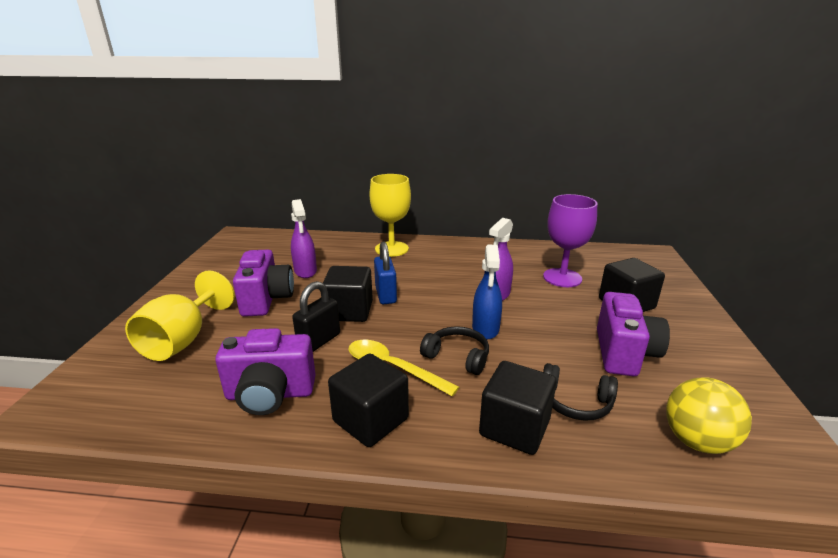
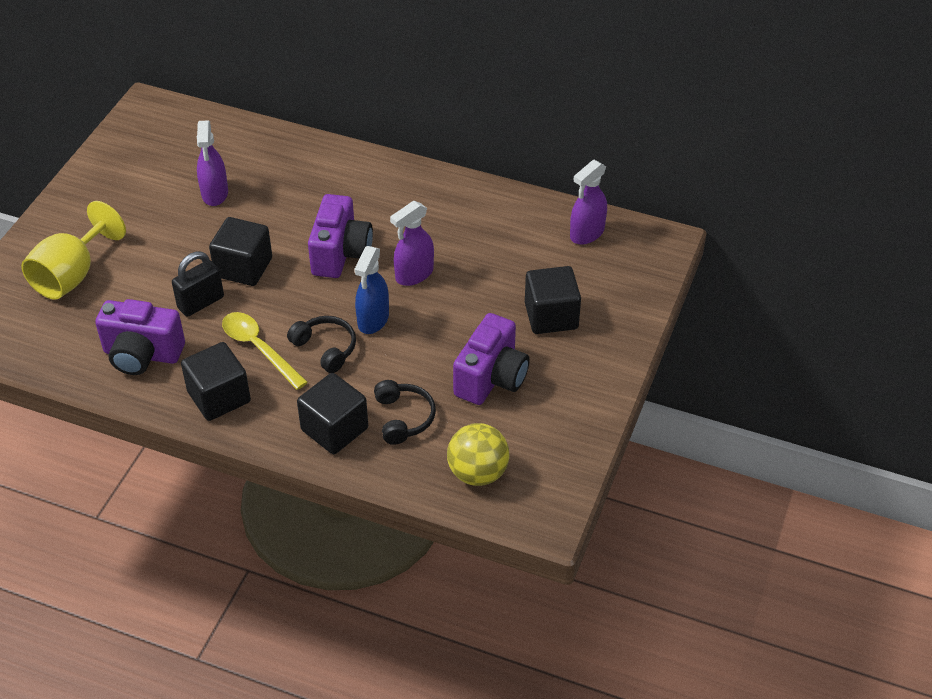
camera: 15 degrees right, 20 degrees up
(266, 299) = (162, 233): purple camera -> purple camera (340, 253)
(385, 295) = (291, 251): blue padlock -> none
(391, 249) = (331, 170): yellow goblet -> none
(562, 278) = (510, 262): purple goblet -> none
(575, 402) = (403, 418): black headphones -> black headphones turned 135 degrees counterclockwise
(599, 256) = (586, 233): none -> purple spray bottle

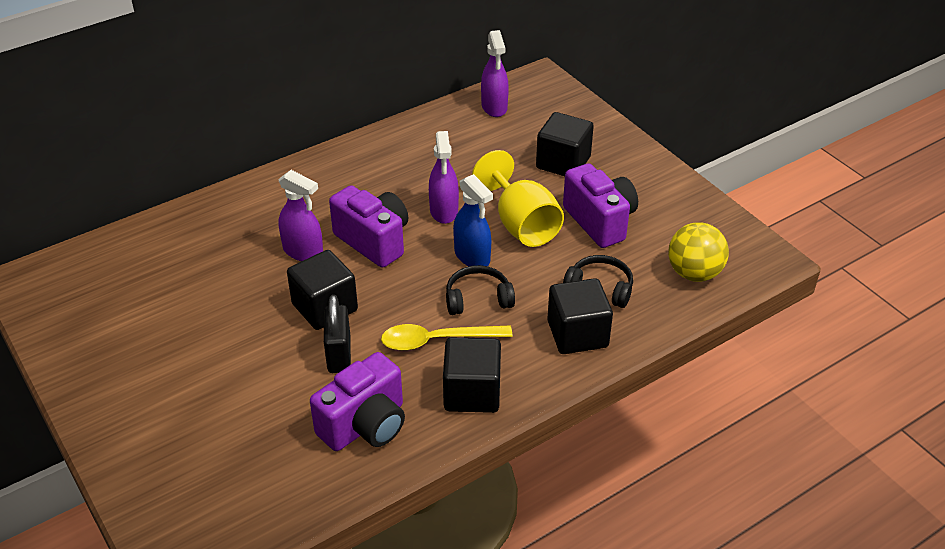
camera: 55 degrees left, 5 degrees down
(72, 275) = (199, 434): yellow goblet -> yellow goblet (521, 224)
(215, 194) = (206, 285): purple spray bottle -> purple spray bottle (303, 252)

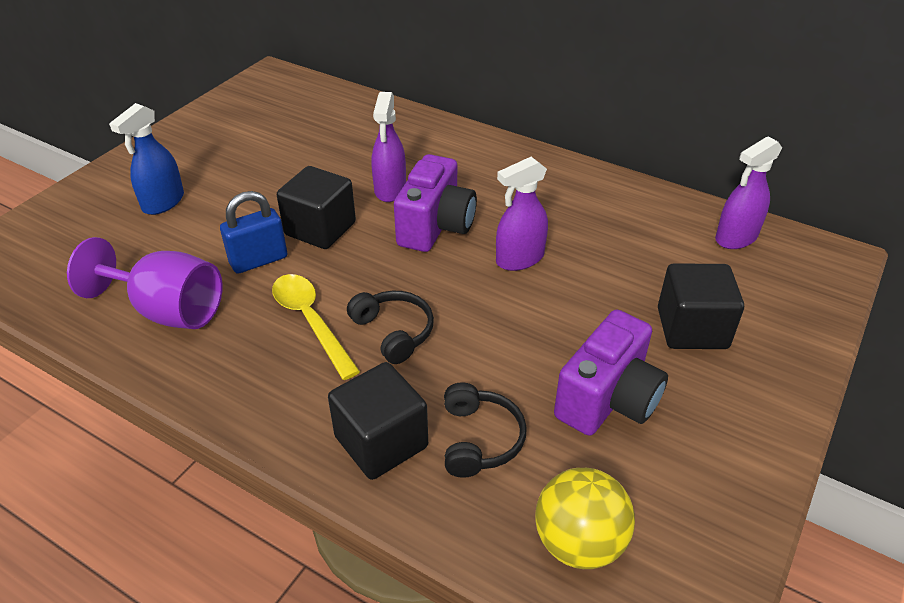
camera: 65 degrees right, 0 degrees up
(339, 355) = (258, 260): black padlock -> blue padlock
(365, 425) = (168, 310): purple camera -> purple goblet
(472, 256) = (460, 305): blue spray bottle -> blue spray bottle (163, 202)
(472, 393) = (241, 376): black cube -> none
(521, 224) = (545, 327): yellow goblet -> none

